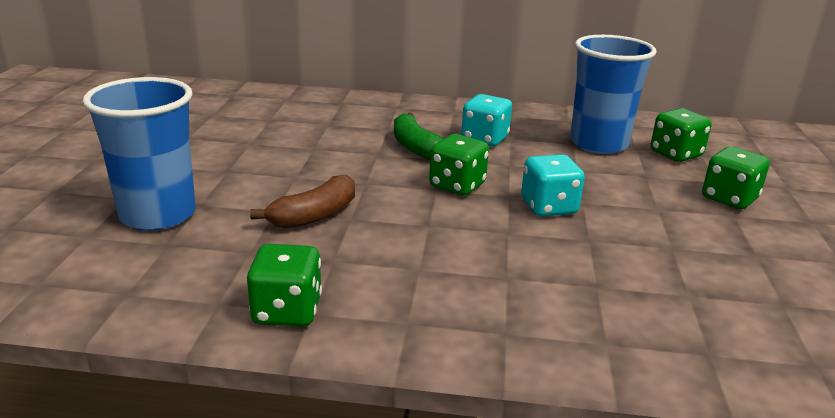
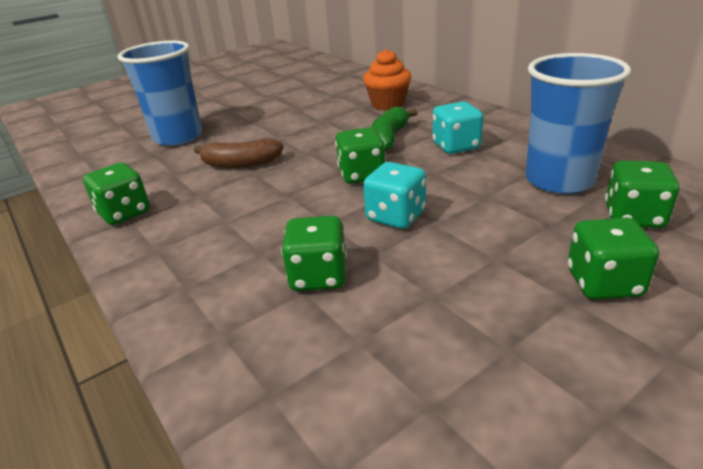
camera: 50 degrees right, 5 degrees up
(349, 116) = (388, 104): none -> orange cupcake
(584, 271) = (318, 276): none -> green dice

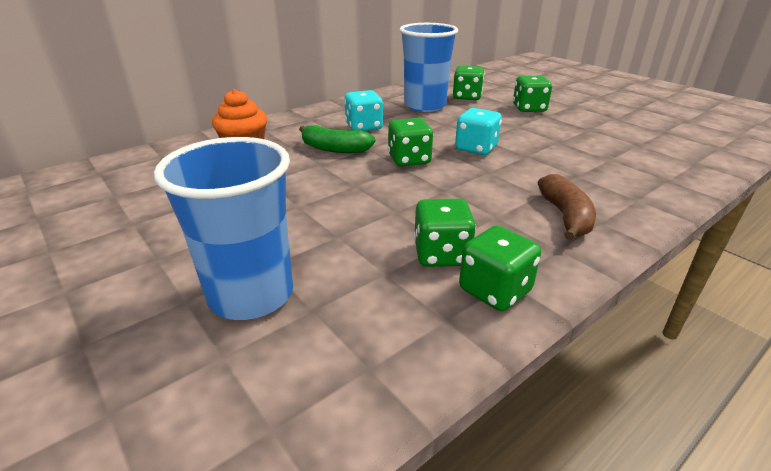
camera: 95 degrees left, 0 degrees up
(241, 164) = (371, 223): brown banana -> brown banana (565, 216)
(318, 276) = (558, 171): green dice -> green dice (441, 254)

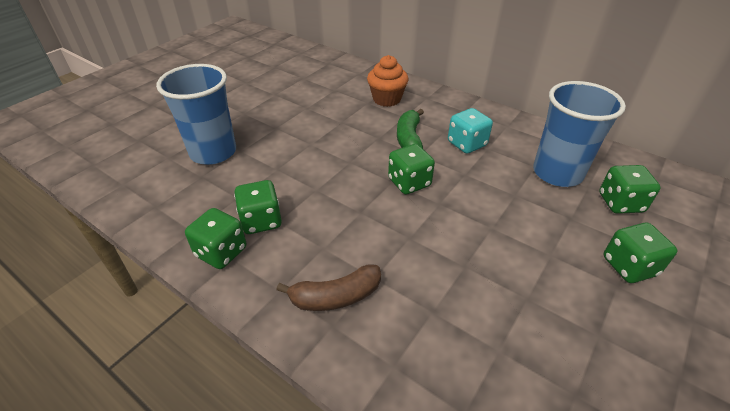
camera: 75 degrees right, 10 degrees up
(476, 148) = (460, 224): turquoise dice -> none

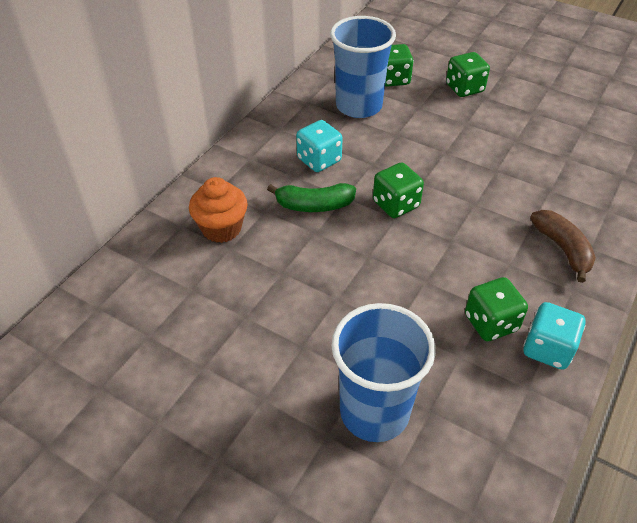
camera: 95 degrees left, 5 degrees up
(221, 252) = (547, 349): green dice -> turquoise dice

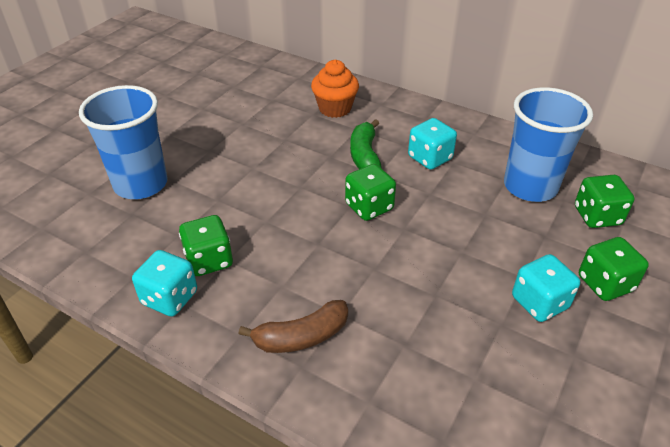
camera: 90 degrees right, 5 degrees down
(490, 120) = (539, 303): none -> turquoise dice

